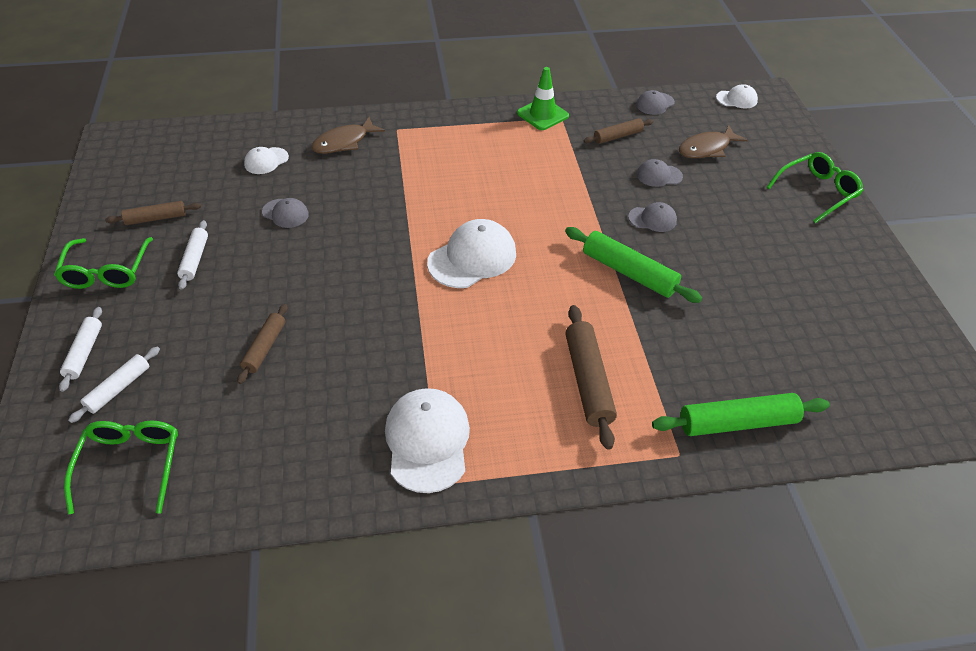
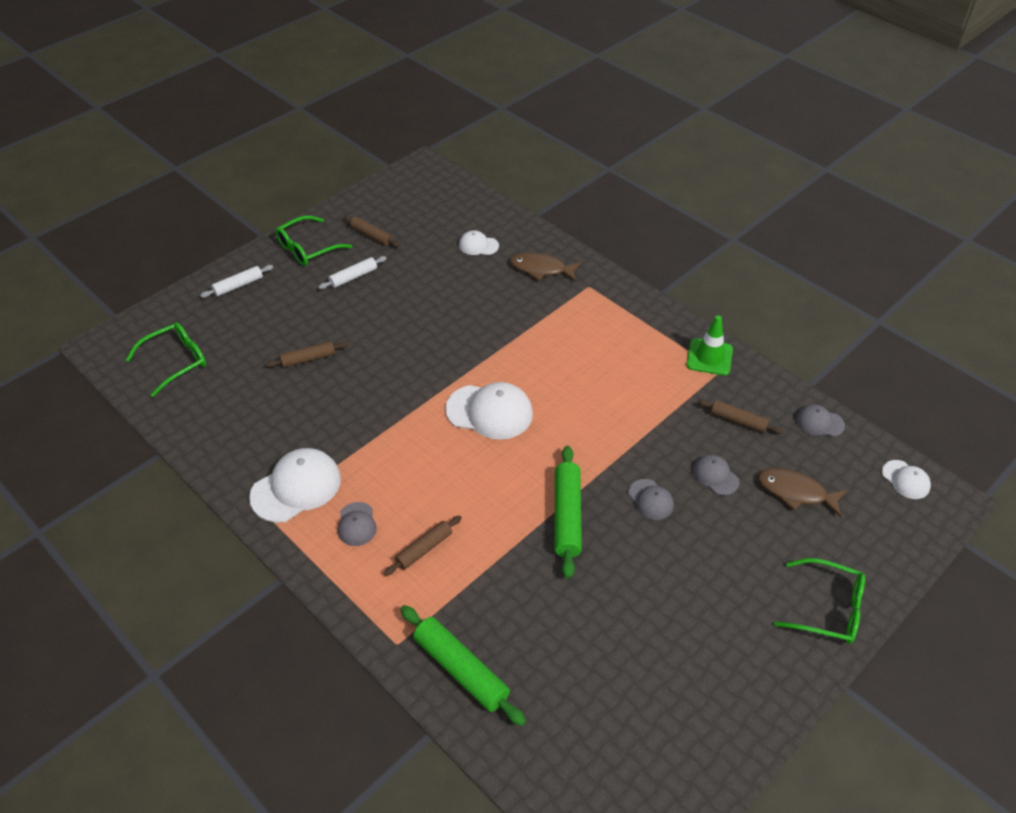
camera: 55 degrees right, 0 degrees up
(118, 388) = (224, 318): white rolling pin -> none
(285, 213) = (436, 289): grey cap -> grey cap (356, 524)
(588, 381) = (424, 549): brown rolling pin -> brown rolling pin, size x0.61

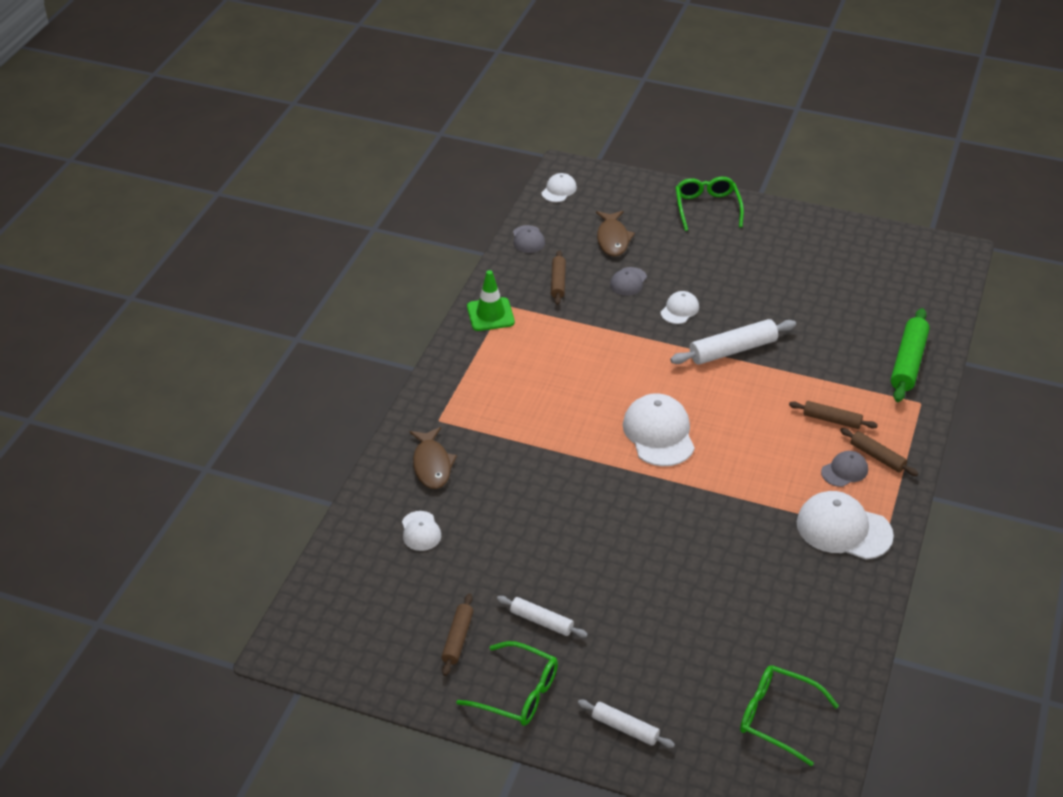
camera: 115 degrees left, 5 degrees down
(308, 359) = (690, 599): brown rolling pin -> brown rolling pin (877, 456)
(567, 516) = (732, 350): green rolling pin -> white rolling pin
(651, 499) = (679, 310): grey cap -> white cap

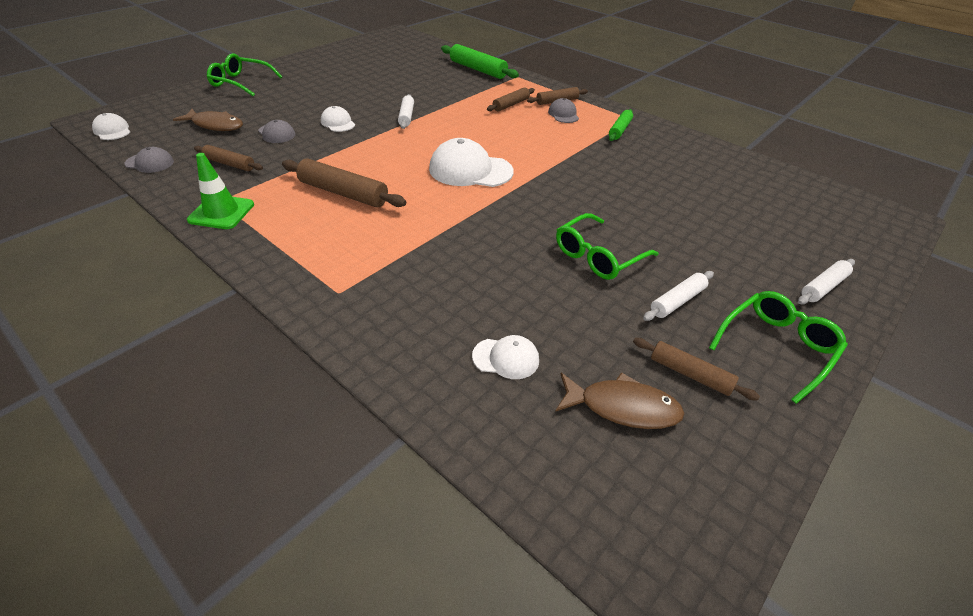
camera: 70 degrees left, 0 degrees up
(432, 465) = (405, 317): brown fish -> brown fish (622, 407)
(562, 367) = (343, 193): none -> brown rolling pin
(732, 350) = (406, 116): white rolling pin -> white rolling pin, size x0.61
(777, 717) = (806, 207): green glasses -> green glasses (598, 256)
(843, 529) = (619, 130): white cap -> green rolling pin

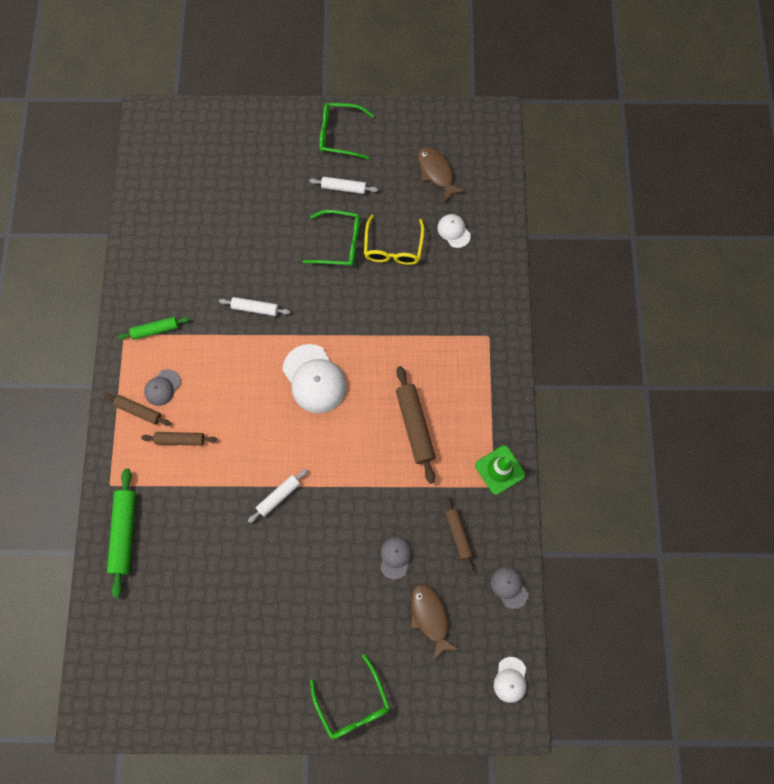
camera: 130 degrees left, 30 degrees up
(338, 123) = (338, 534): white cap -> none
(545, 290) = (393, 248): none -> yellow glasses
(690, 374) = (392, 159): brown rolling pin -> none
(823, 287) = (267, 132): white rolling pin -> white rolling pin (255, 308)

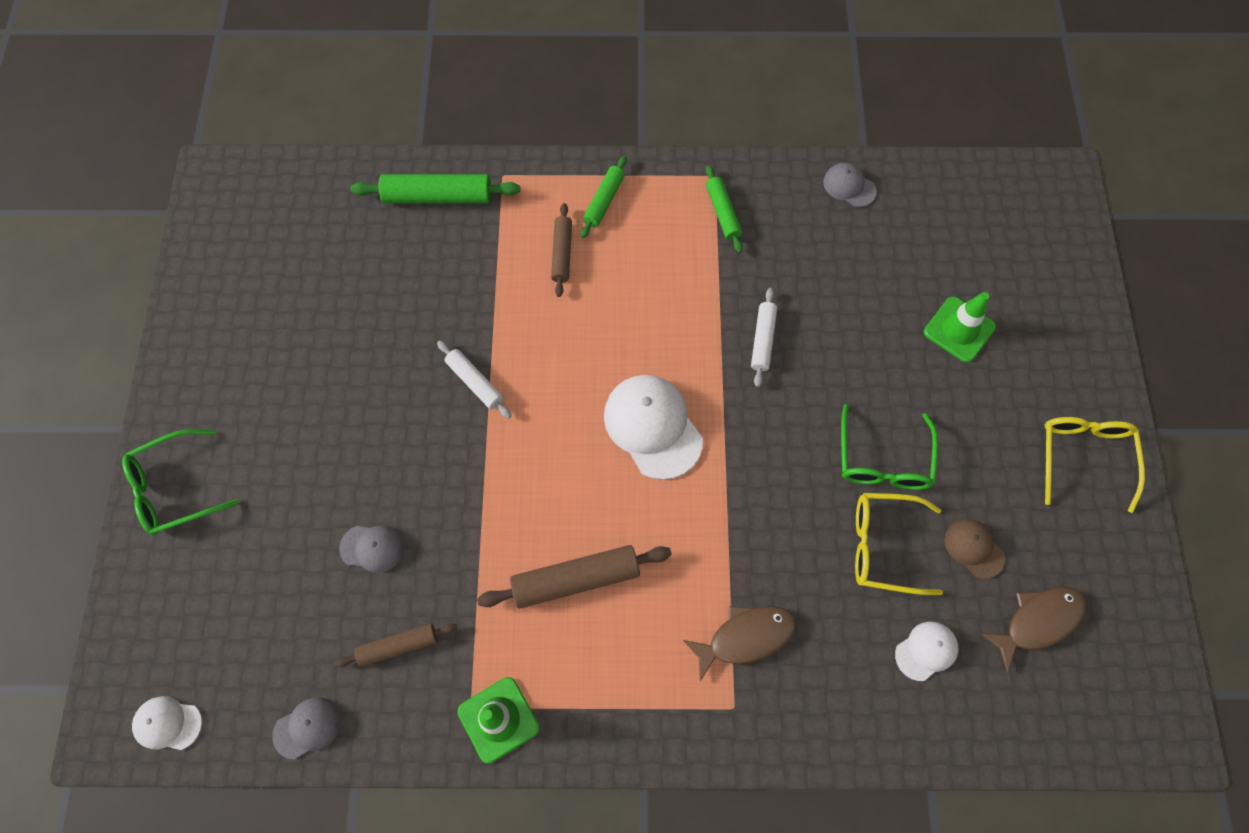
camera: 90 degrees right, 5 degrees down
(139, 411) = (604, 201): brown rolling pin -> green rolling pin
(162, 387) = (637, 227): grey cap -> grey cap (849, 186)
(253, 191) = (959, 329): none -> green traffic cone
(314, 379) = (653, 427): white cap -> white cap turned 90 degrees clockwise
(339, 135) = (1083, 457): green glasses -> yellow glasses
(344, 188) = (984, 465): white rolling pin -> none
(394, 200) = (974, 548): none -> brown cap
(430, 617) = (278, 599): brown fish -> brown fish (745, 637)

